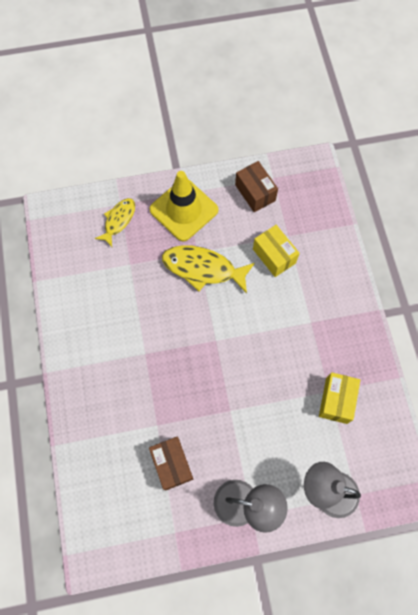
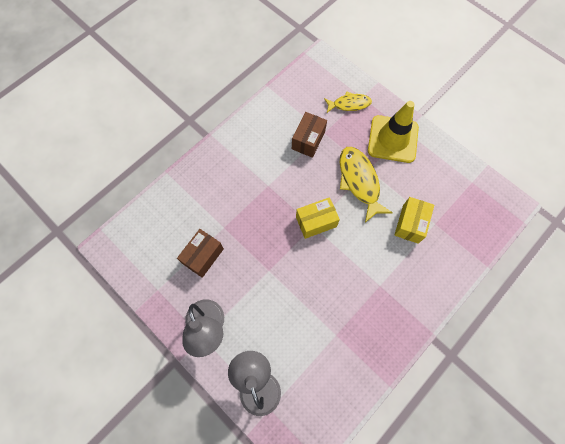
camera: 55 degrees right, 0 degrees up
(255, 193) = (448, 177): brown box -> brown box (308, 140)
(336, 400) = (333, 345): yellow box -> yellow box (316, 222)

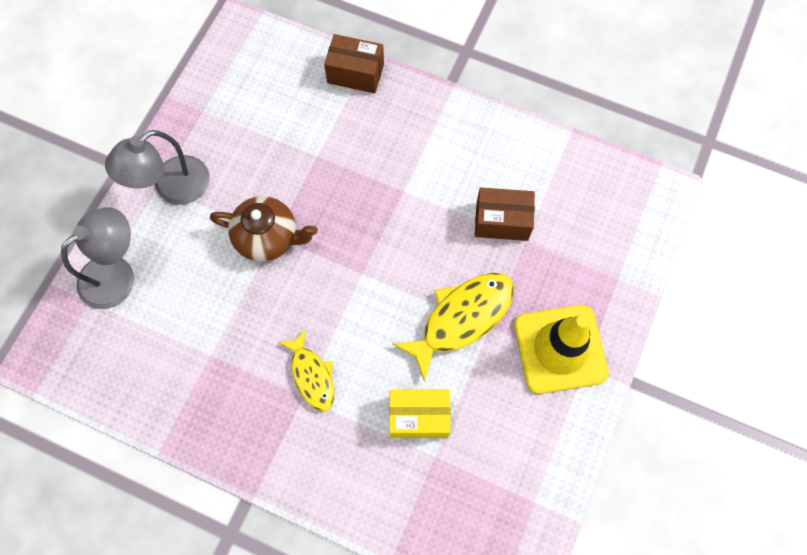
camera: 70 degrees right, 0 degrees up
(203, 256) = (266, 146): brown box -> brown box (355, 73)
(268, 274) = (268, 237): none -> brown teapot
(316, 222) = (370, 275): yellow box -> none
(349, 104) = (595, 262): yellow fish -> yellow fish (312, 375)

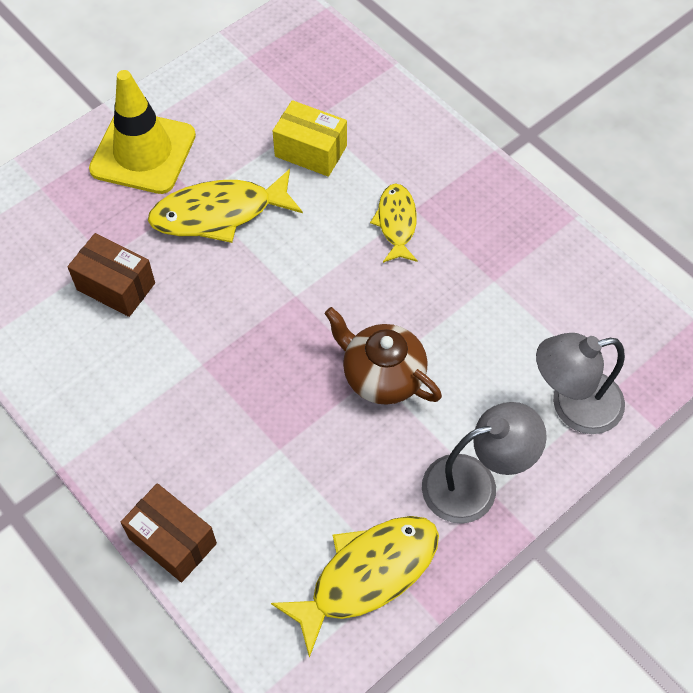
camera: 155 degrees left, 10 degrees down
(222, 103) = (367, 575): none -> yellow fish

